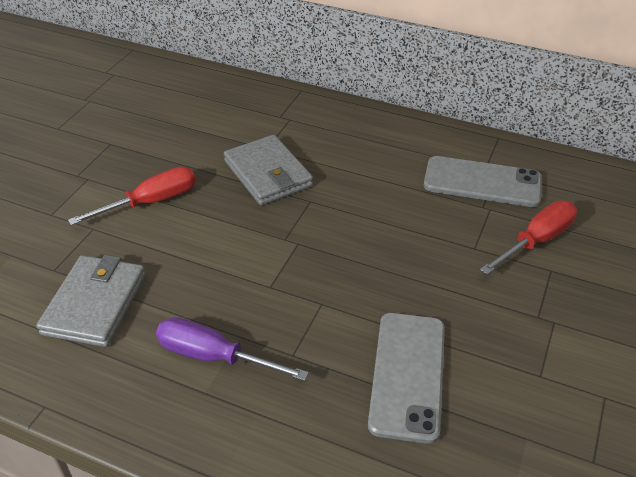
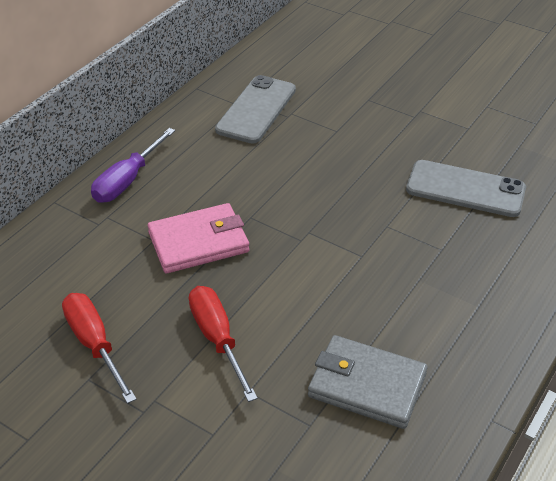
camera: 80 degrees left, 0 degrees up
(213, 356) = (440, 298): purple screwdriver -> purple screwdriver (127, 181)
(268, 174) = (199, 242): grey wallet -> pink wallet
(536, 240) = (335, 98): red screwdriver -> red screwdriver (94, 344)

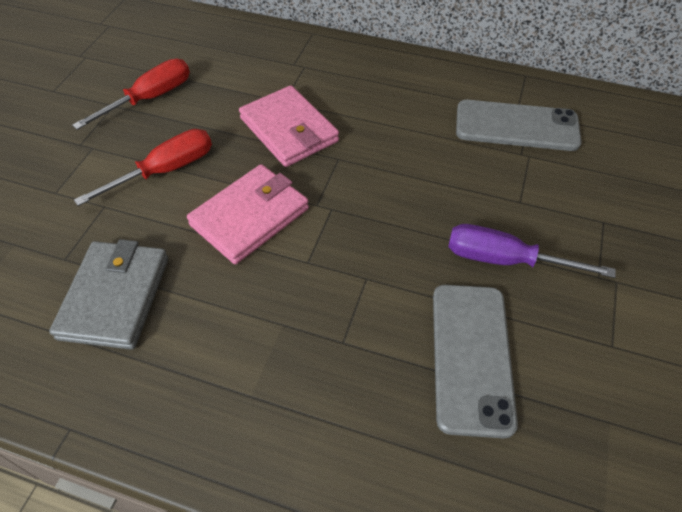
camera: 75 degrees right, 10 degrees up
(127, 181) = (357, 65): purple screwdriver -> purple screwdriver (504, 260)
(300, 284) = (250, 216): none -> pink wallet

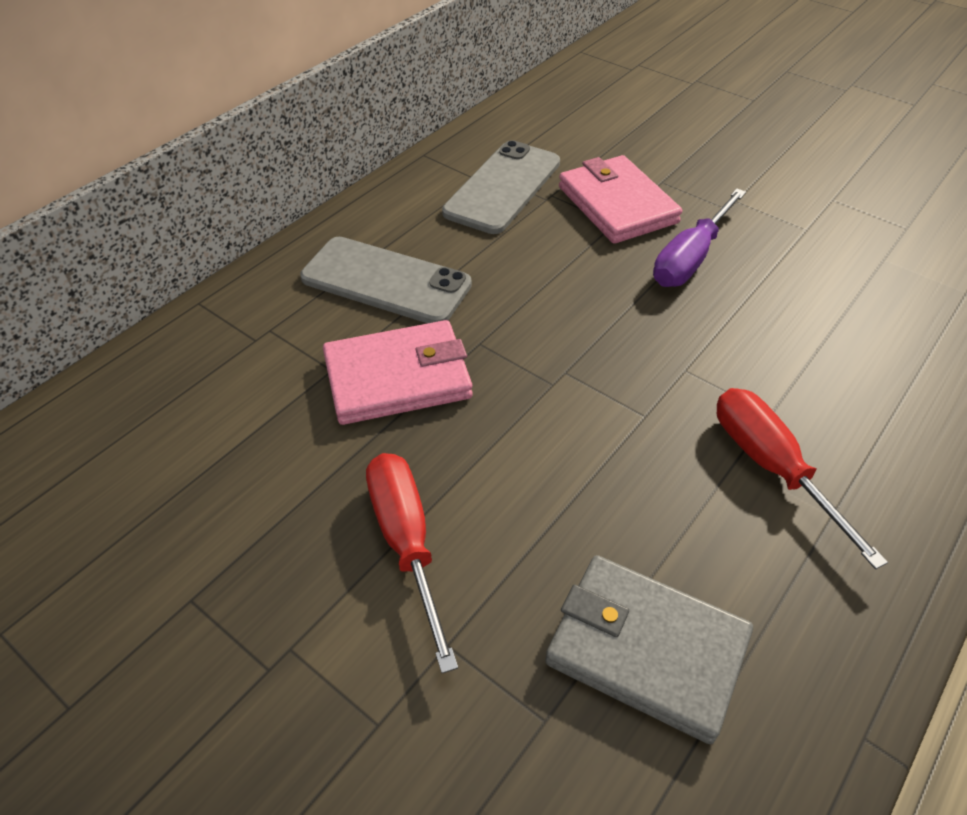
camera: 70 degrees left, 5 degrees down
(150, 98) = (211, 537): red screwdriver -> red screwdriver (771, 466)
(250, 216) = (547, 456): pink wallet -> pink wallet (617, 204)
(471, 356) = (805, 320): grey phone -> grey phone (386, 281)

